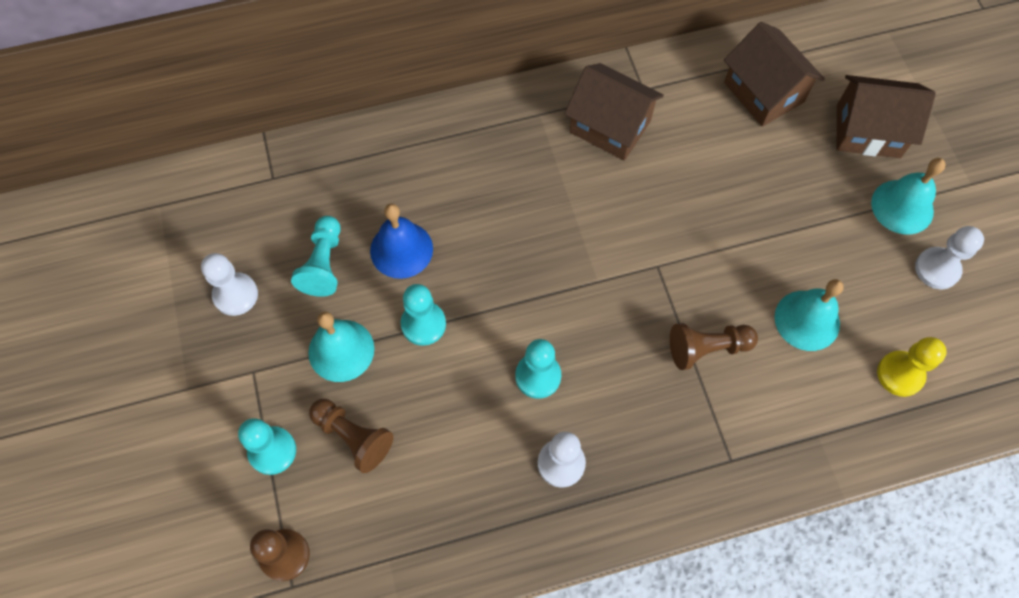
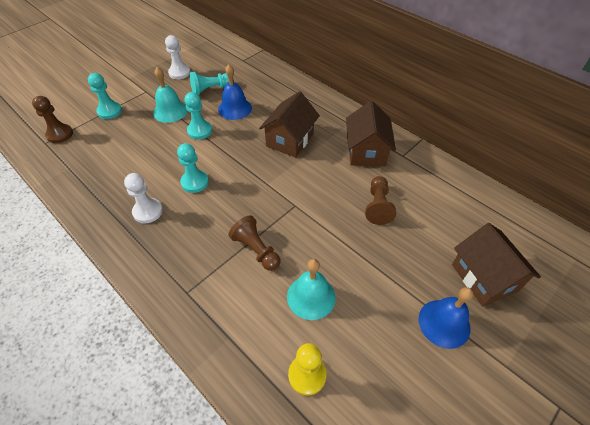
camera: 60 degrees right, 15 degrees down
(353, 437) = (128, 132): brown pawn -> brown pawn (378, 206)
(763, 92) = (456, 209): brown house -> brown house (290, 140)
(902, 207) = (444, 323): turquoise bell -> blue bell
(937, 269) = (412, 368): white pawn -> none

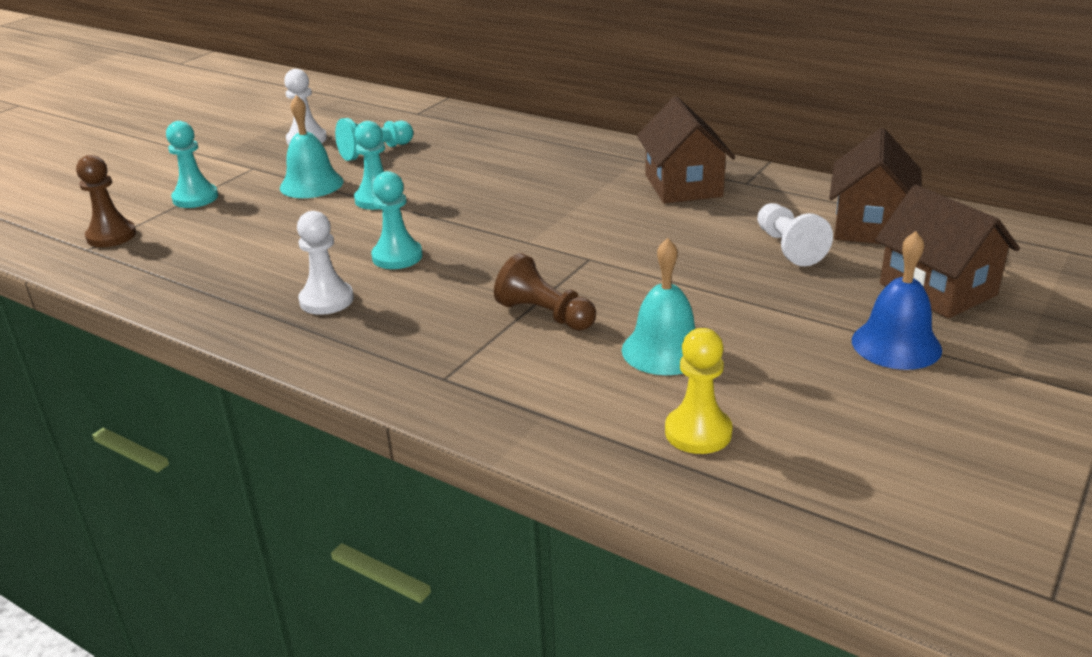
camera: 10 degrees left, 20 degrees down
(235, 108) = (429, 167): blue bell -> none
(290, 140) = (545, 190): brown house -> brown house (870, 225)
(378, 206) = (730, 240): brown pawn -> none
(408, 220) = (788, 247): none -> white pawn

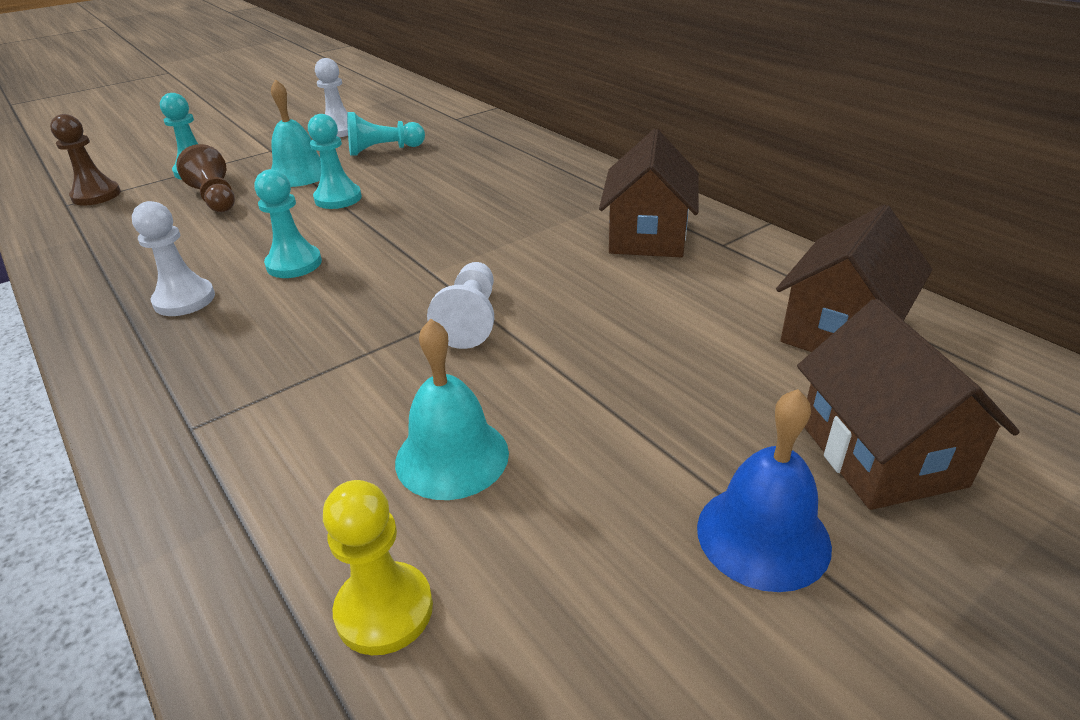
camera: 20 degrees right, 5 degrees up
(545, 314) = (366, 369): brown pawn -> brown pawn (215, 198)
(788, 247) = (713, 341): white pawn -> white pawn (470, 319)

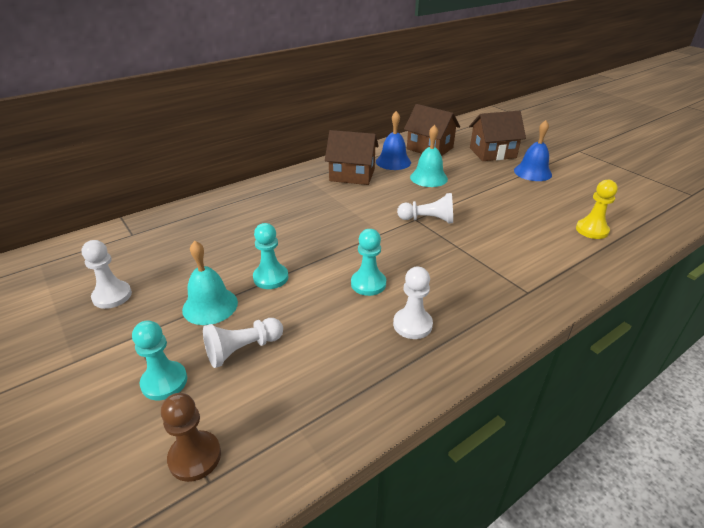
camera: 90 degrees left, 0 degrees up
(215, 198) = (243, 349): brown pawn -> white pawn
(383, 150) = (182, 265): turquoise pawn -> none
(452, 457) = (520, 221): turquoise bell -> turquoise bell (428, 178)
(730, 279) = (393, 162): none -> blue bell

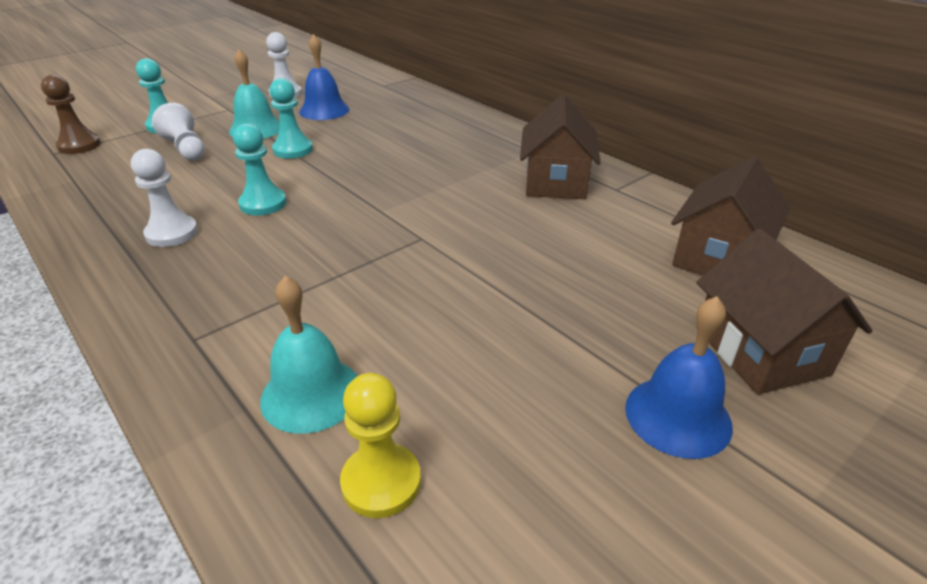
camera: 85 degrees right, 0 degrees up
(393, 162) = (626, 216): blue bell -> blue bell (324, 110)
(428, 178) = (575, 253): turquoise bell -> turquoise bell (311, 394)
(428, 220) = (419, 249): white pawn -> none

